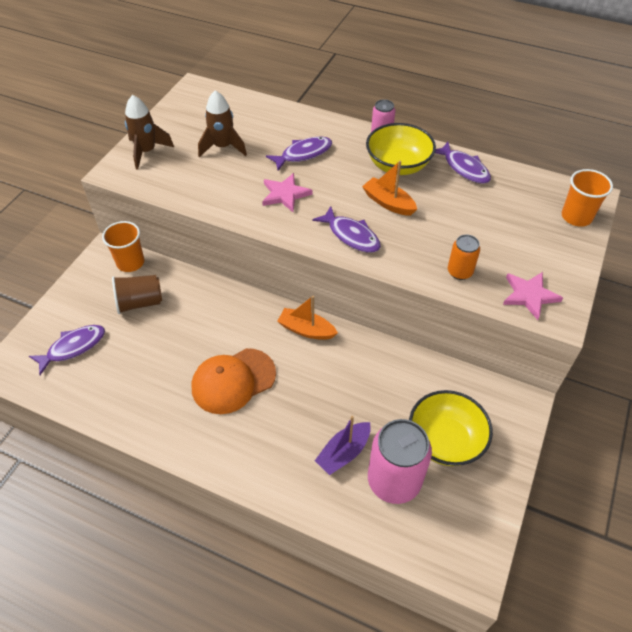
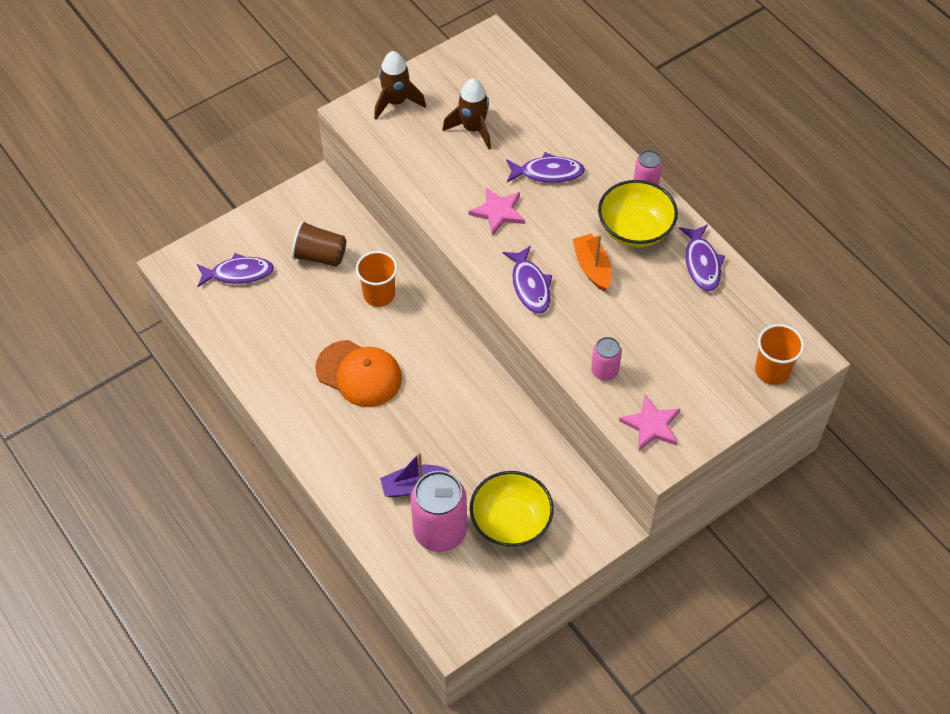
camera: 30 degrees right, 5 degrees up
(130, 262) = (334, 208): orange cup -> orange cup (379, 294)
(233, 381) = (359, 374): orange cap -> orange cap turned 150 degrees counterclockwise
(306, 330) = (456, 357): orange boat -> none
(459, 272) = (604, 371): orange can -> pink can

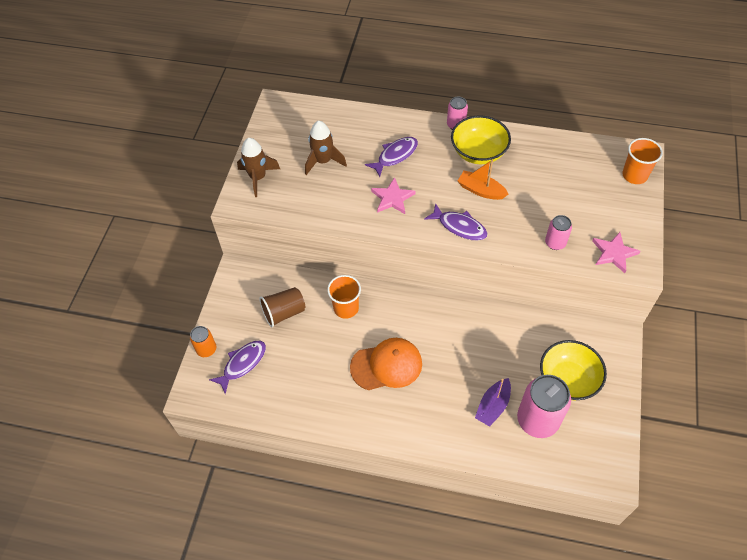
camera: 40 degrees left, 0 degrees up
(222, 237) = (206, 349): none -> orange can
(701, 263) = (534, 145): purple fish -> none

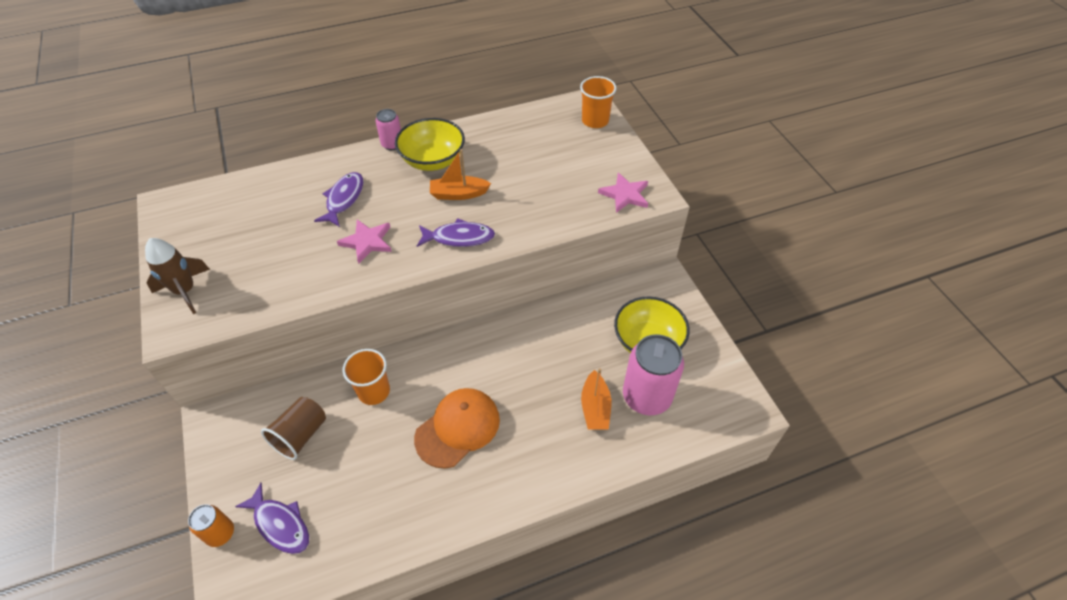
camera: 35 degrees left, 5 degrees down
(242, 364) = (280, 524): purple fish -> purple fish turned 120 degrees clockwise
(323, 161) = (261, 239): brown rocket -> none
(493, 406) = (595, 408): purple boat -> orange boat
(555, 243) = (565, 210): pink can -> none

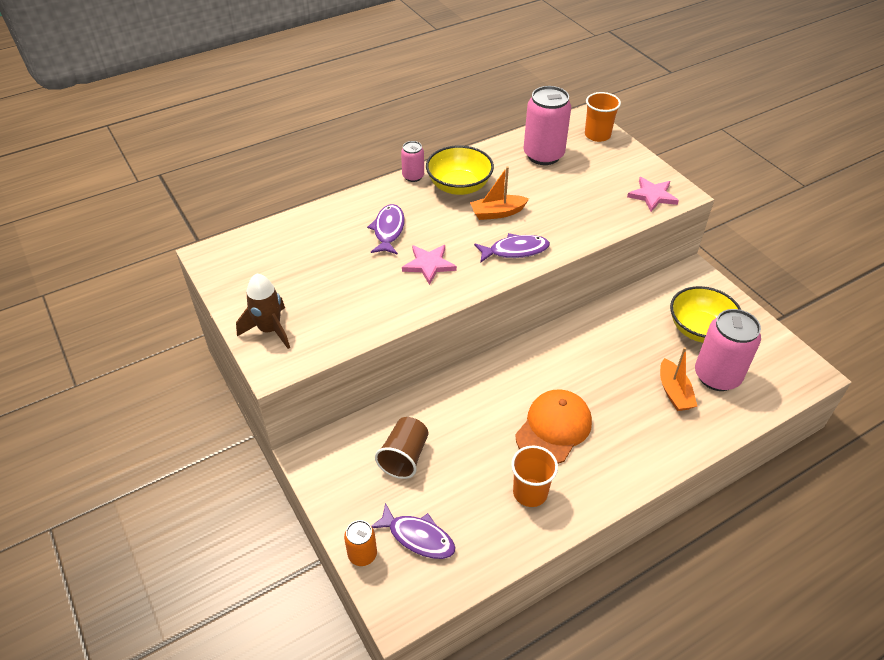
camera: 10 degrees left, 5 degrees down
(374, 391) = (459, 408): orange cup -> orange cup (530, 492)
(531, 136) = (543, 155): none -> pink can

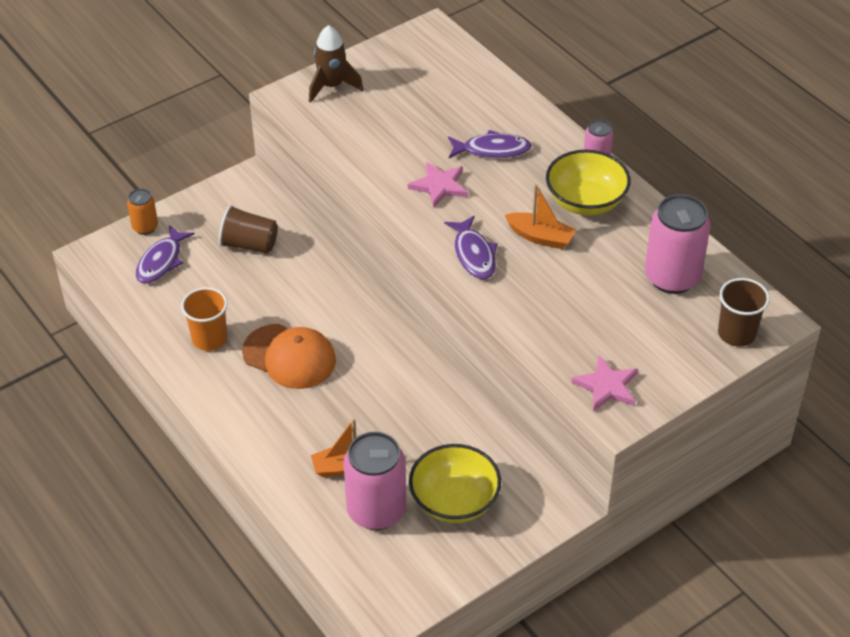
camera: 85 degrees right, 0 degrees up
(497, 213) = (540, 237): orange boat -> orange boat turned 135 degrees clockwise
(597, 135) = (736, 333): orange cup -> brown cup

